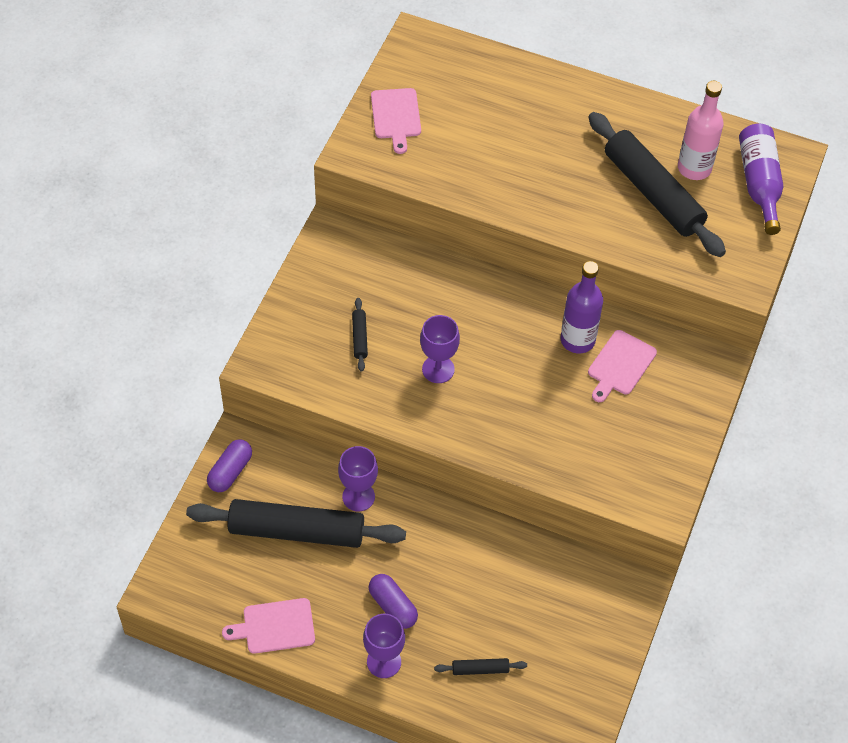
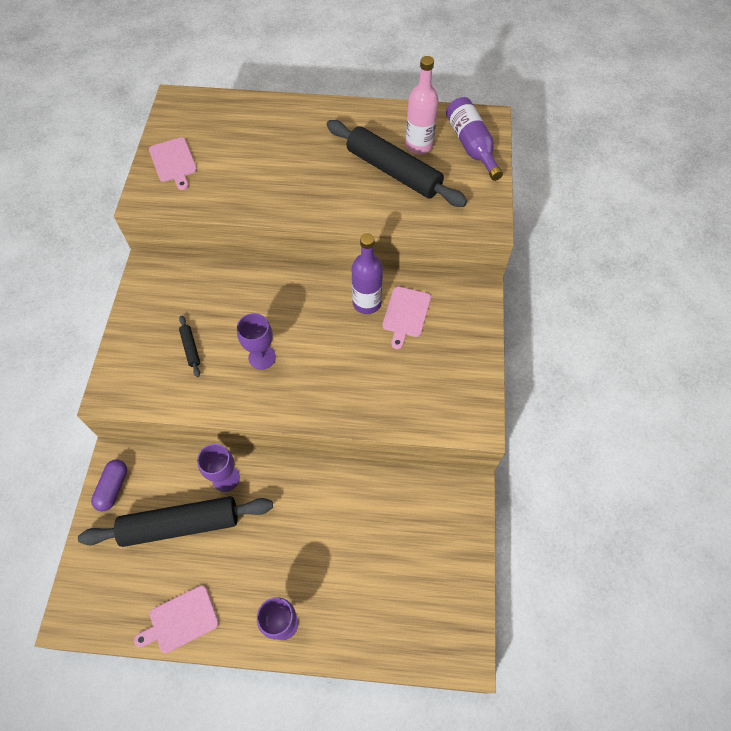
camera: 15 degrees left, 5 degrees up
(393, 606) = (278, 569): purple capsule -> none
(480, 669) = (366, 604): black rolling pin -> none

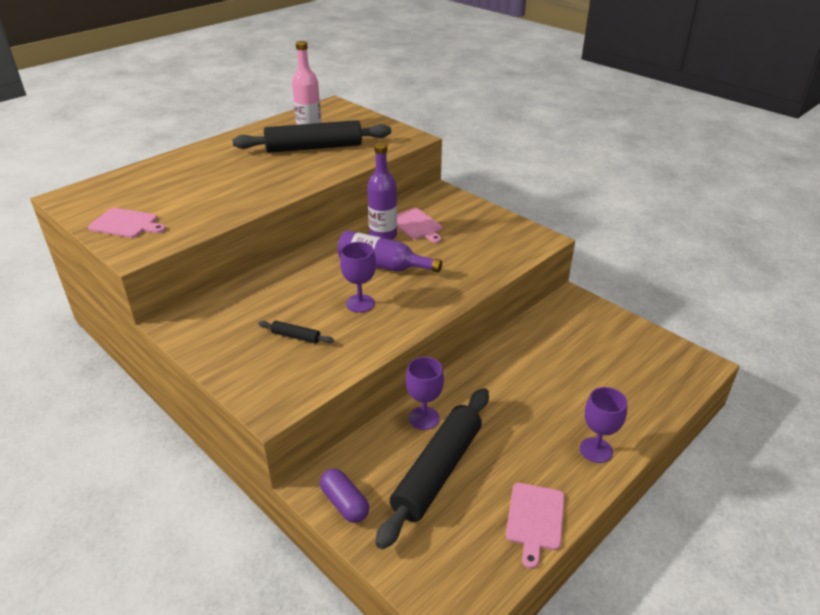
camera: 50 degrees left, 25 degrees down
(471, 145) = (342, 117): purple bottle -> purple bottle (382, 265)

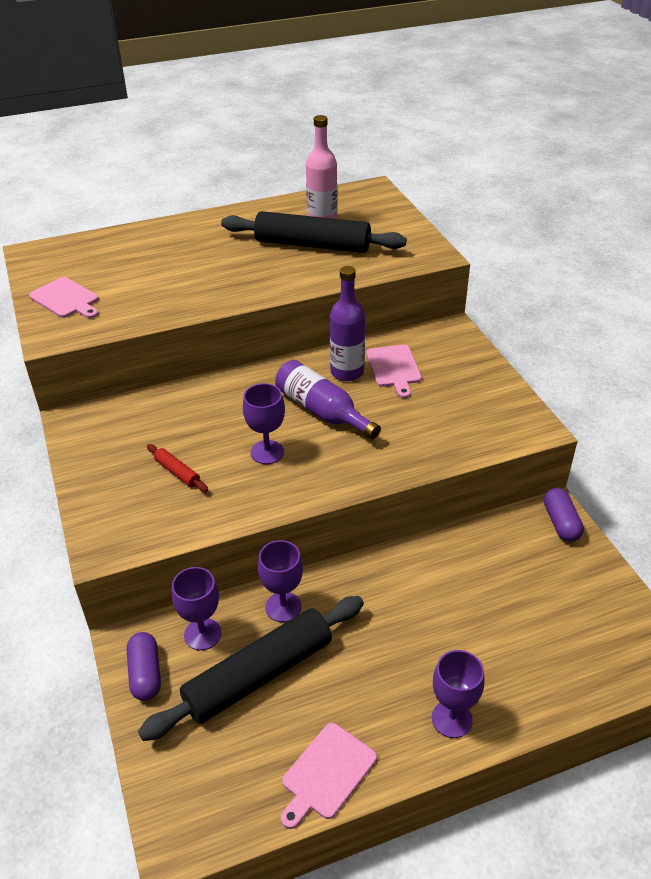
camera: 25 degrees right, 5 degrees up
(296, 336) = (177, 472): black rolling pin -> red rolling pin
(373, 458) = (202, 634): none -> purple goblet
(581, 304) = (561, 523): none -> purple capsule

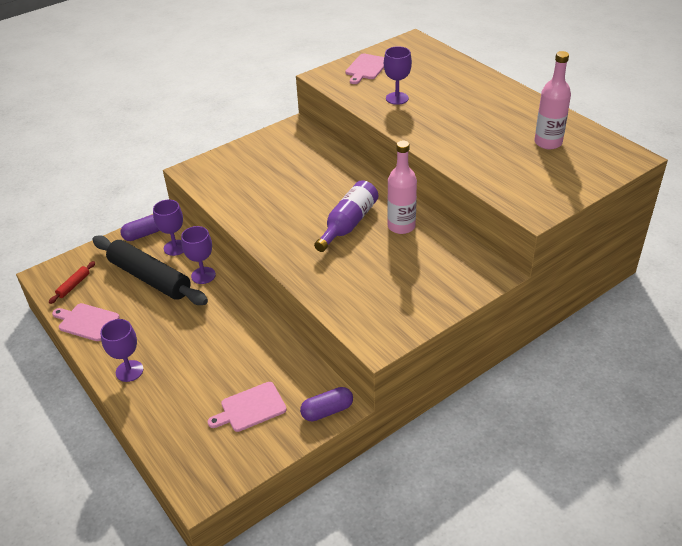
camera: 75 degrees right, 0 degrees up
(177, 472) = (261, 178): red rolling pin -> red rolling pin (73, 285)
(267, 452) = (294, 209): purple goblet -> purple goblet (397, 98)
(312, 245) = (505, 146): black rolling pin -> none
(347, 372) = (401, 226): purple bottle -> pink bottle
(394, 368) = (419, 249): pink cutting board -> pink cutting board (250, 408)

